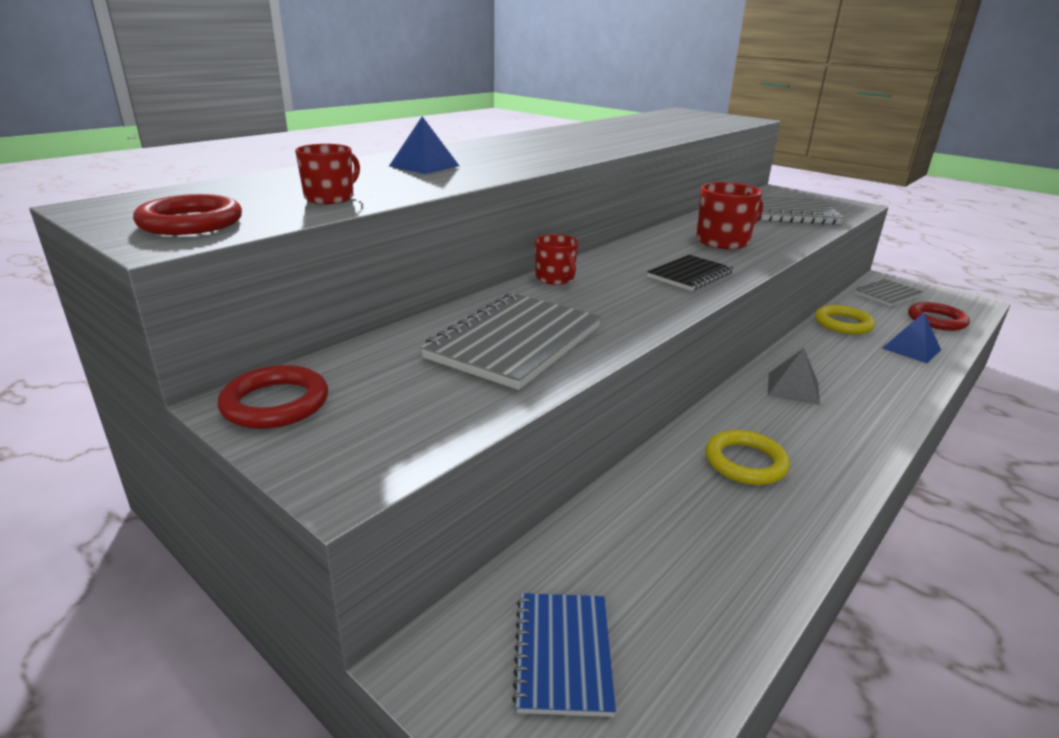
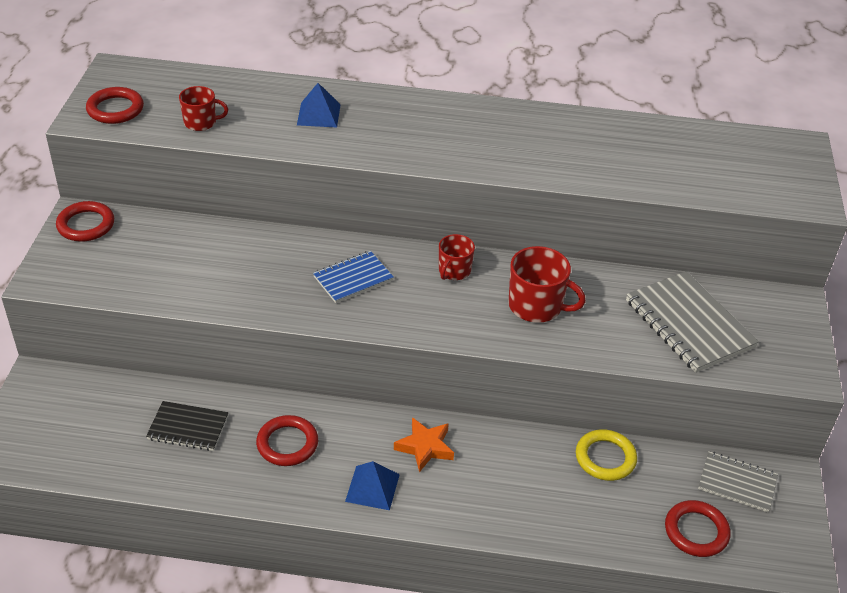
camera: 55 degrees right, 15 degrees up
(515, 342) = (219, 271): grey notebook -> none
(555, 278) = (342, 247): red mug -> red mug (454, 271)
(562, 654) = (67, 418): blue notebook -> blue notebook (353, 278)
(690, 275) = (420, 309): black notebook -> black notebook (188, 428)
(745, 462) = (287, 444): yellow ring -> red ring
(793, 388) = (425, 447): grey pyramid -> orange star
(911, 349) = (590, 516): blue pyramid -> blue pyramid (372, 487)

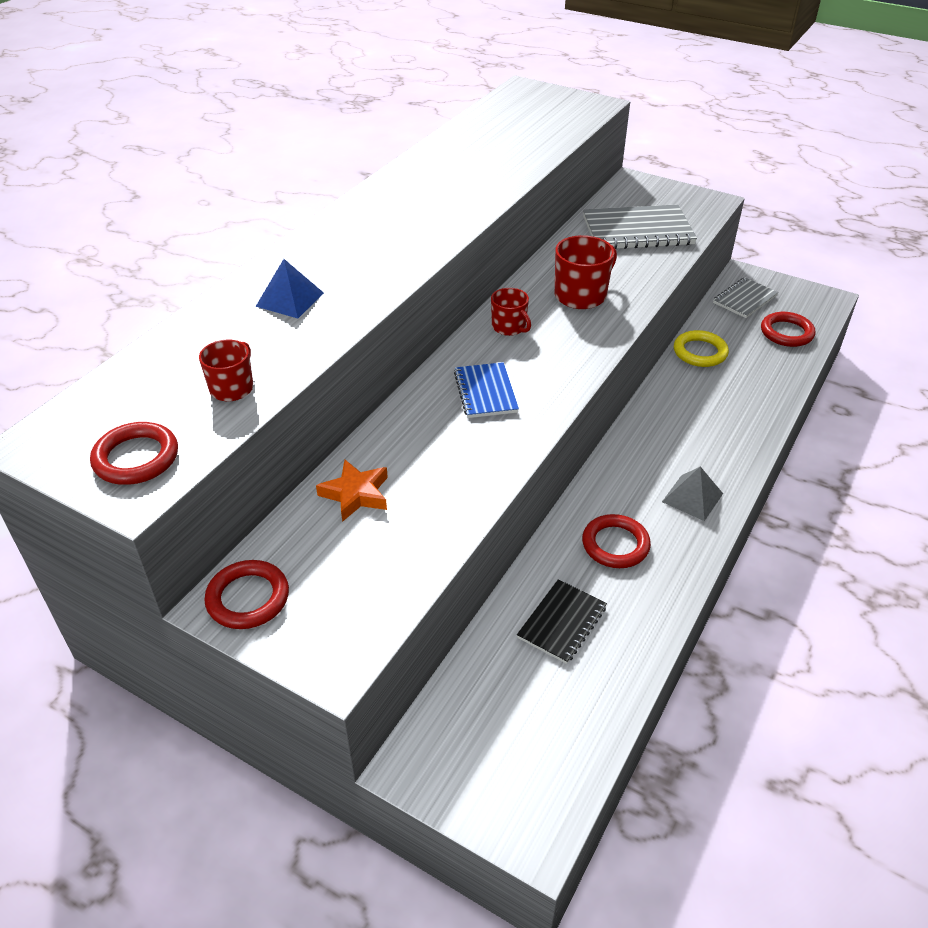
camera: 65 degrees left, 0 degrees up
(372, 487) = (692, 497): blue pyramid -> grey pyramid
(425, 447) = (653, 450): orange star -> orange star (356, 494)

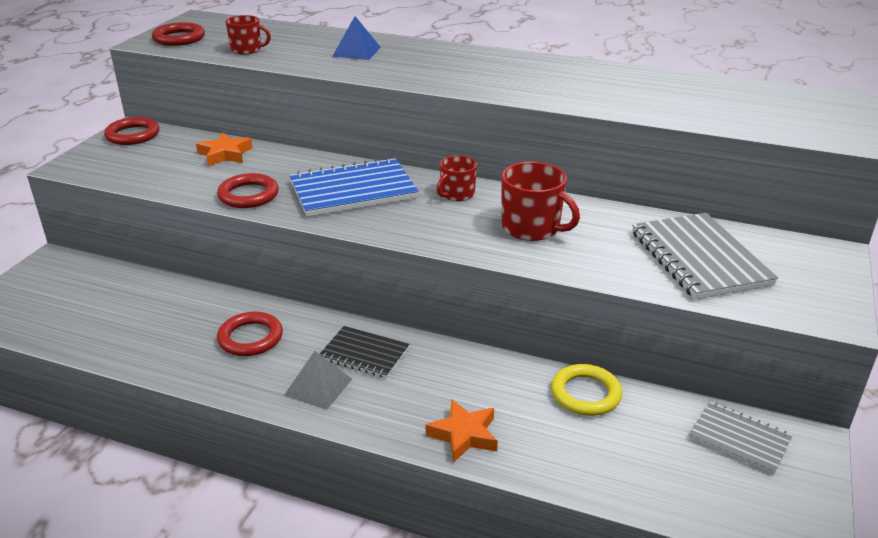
camera: 80 degrees right, 10 degrees down
(485, 392) = (353, 190): blue notebook -> blue notebook, size x1.66
(562, 622) = (162, 313): black notebook -> black notebook (364, 354)
(749, 418) = (464, 435): none -> orange star
(786, 333) = (676, 482): red ring -> red ring (248, 195)

